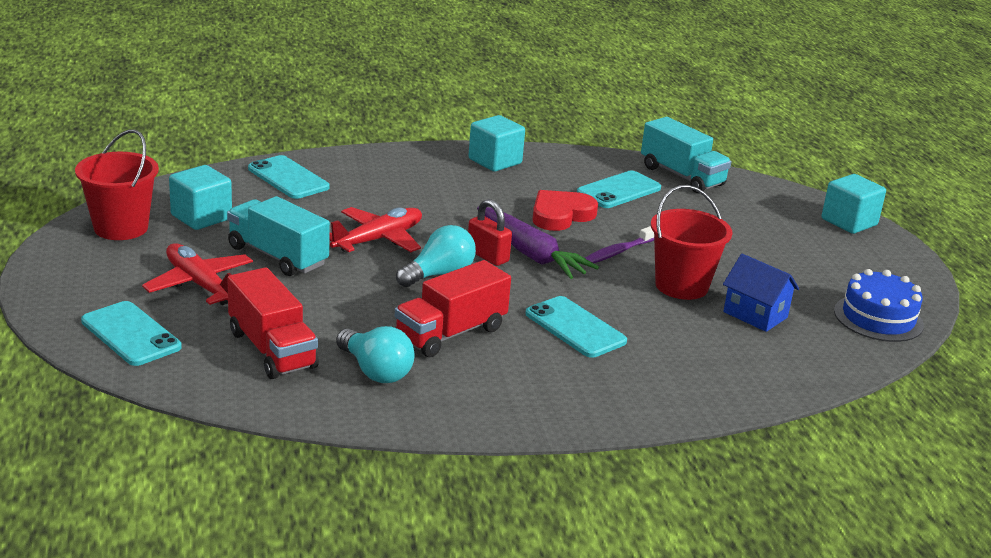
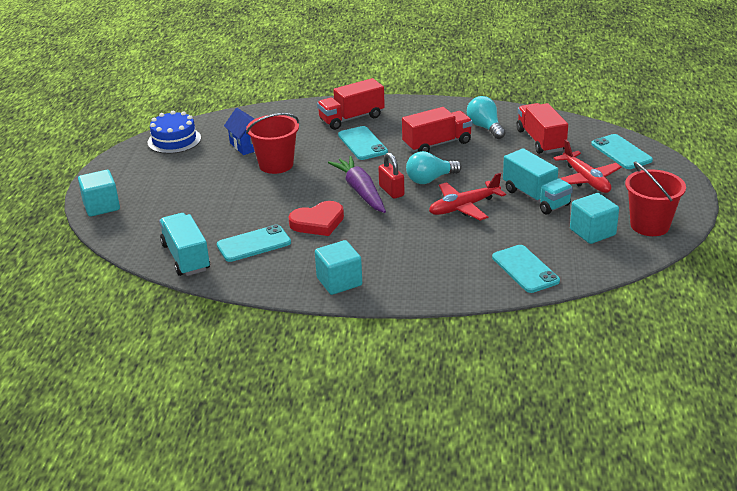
camera: 160 degrees left, 5 degrees up
(618, 252) = (298, 190): purple toothbrush -> none
(627, 377) = (351, 118): none -> red truck

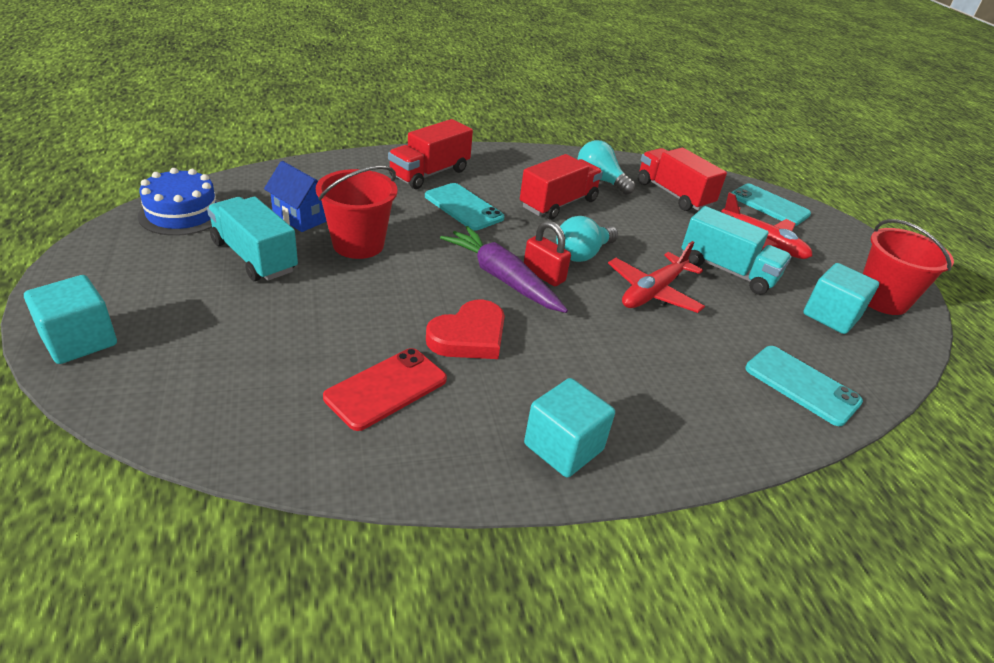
camera: 25 degrees left, 5 degrees up
(186, 257) = (275, 432): turquoise truck -> turquoise truck (254, 257)
(254, 244) = (386, 388): turquoise phone -> red phone

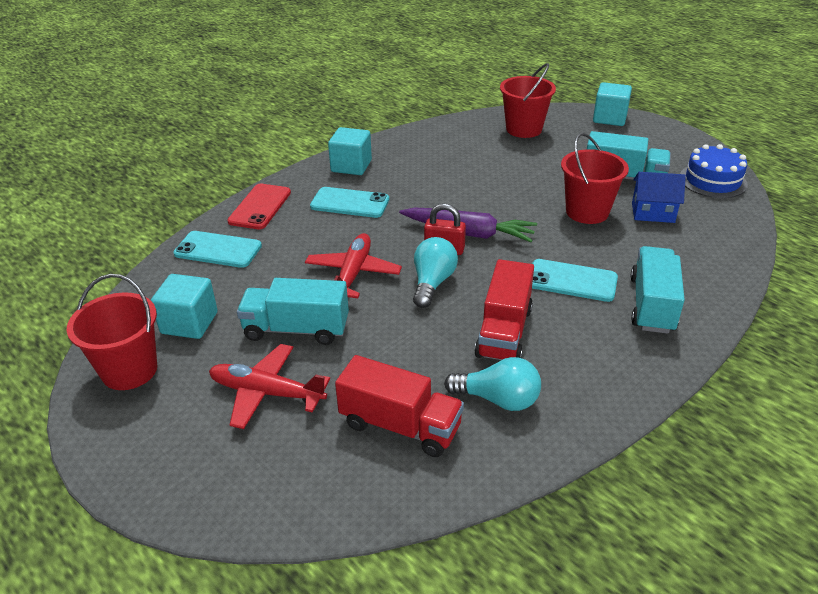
camera: 155 degrees right, 0 degrees up
(226, 387) = (524, 129): none -> red bucket
(386, 388) = (457, 154): red phone -> red phone (260, 207)
(429, 173) = (652, 305): red truck -> turquoise truck
(469, 336) = (447, 191): red heart -> none
(769, 205) = (267, 482): turquoise phone -> turquoise phone (350, 203)

